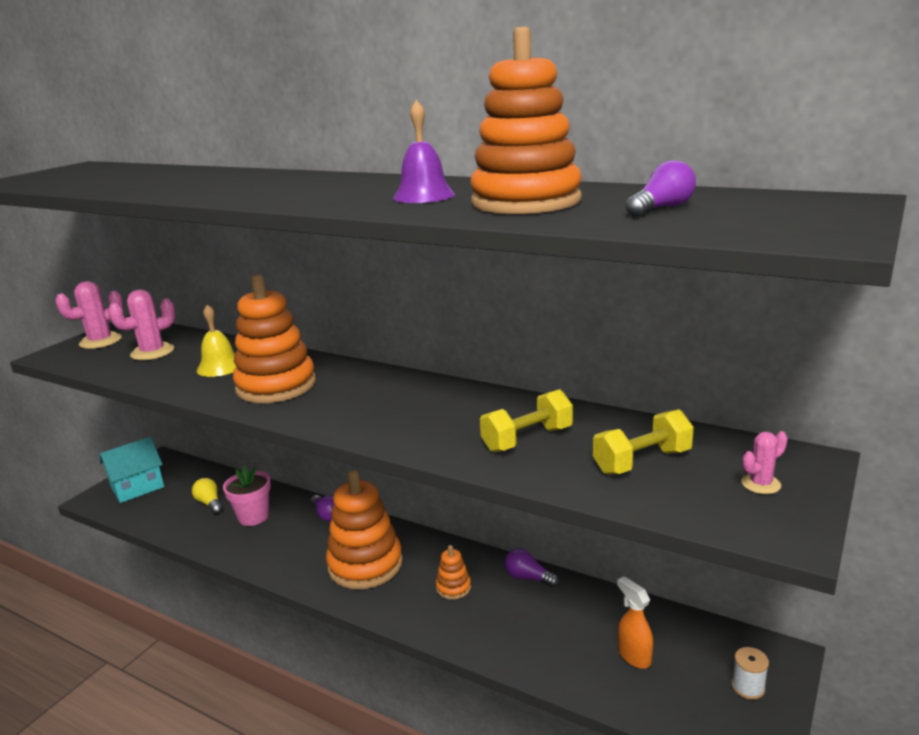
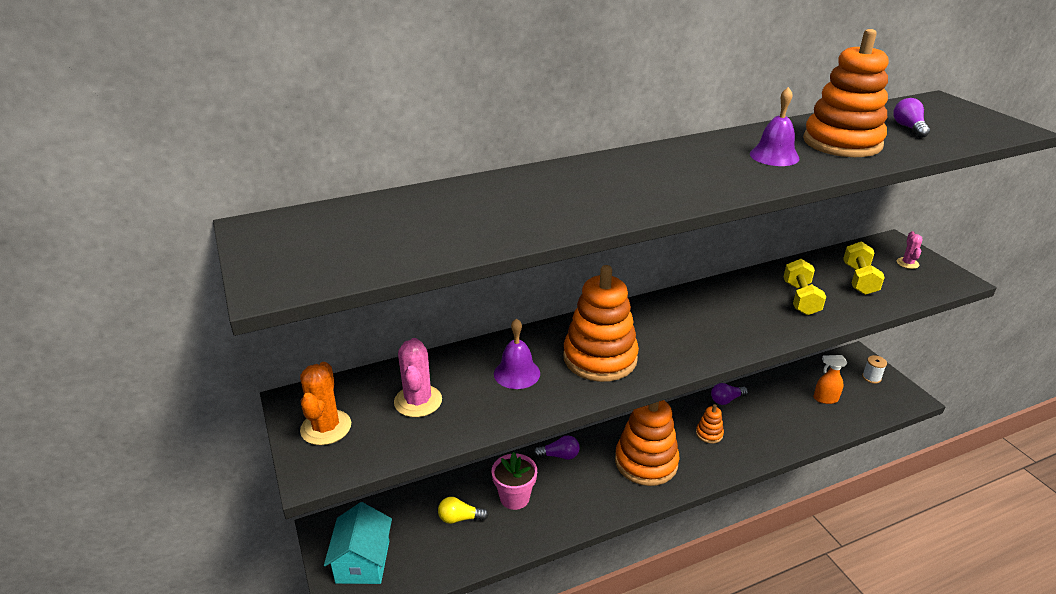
camera: 55 degrees left, 10 degrees up
(100, 341) = (326, 427): pink cactus -> orange cactus
(220, 367) = (517, 373): yellow bell -> purple bell

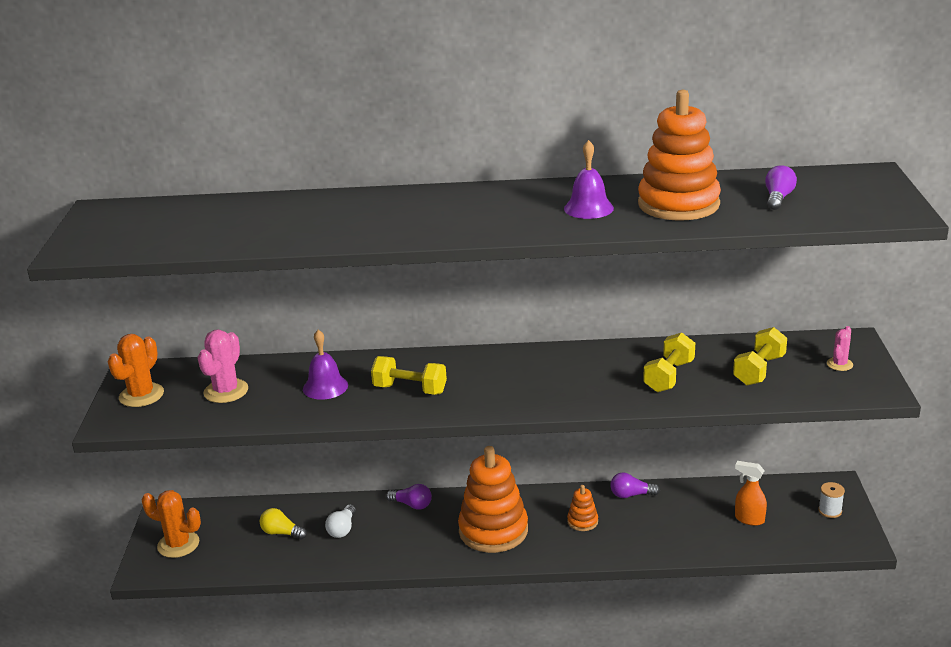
camera: 25 degrees right, 5 degrees down
(363, 562) = (178, 544): turquoise house -> orange cactus
(514, 497) = (342, 529): pink flower pot -> white light bulb
(600, 358) = (410, 389): orange stacking toy -> yellow dumbbell

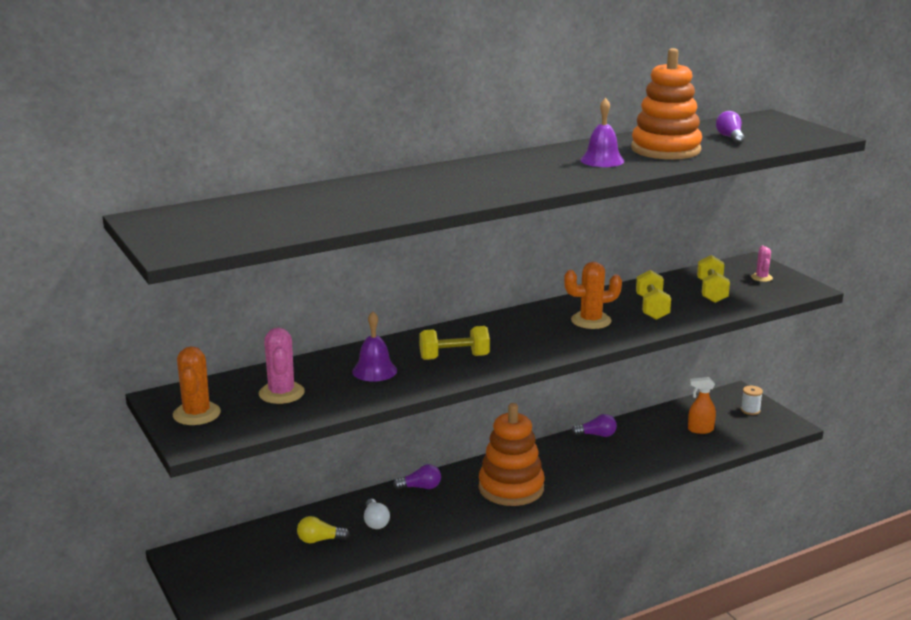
camera: 30 degrees left, 5 degrees down
(178, 544) = (223, 577): orange cactus -> orange cactus (591, 321)
(582, 521) = (577, 463): orange stacking toy -> none
(631, 495) = (596, 435): purple light bulb -> purple light bulb turned 150 degrees counterclockwise

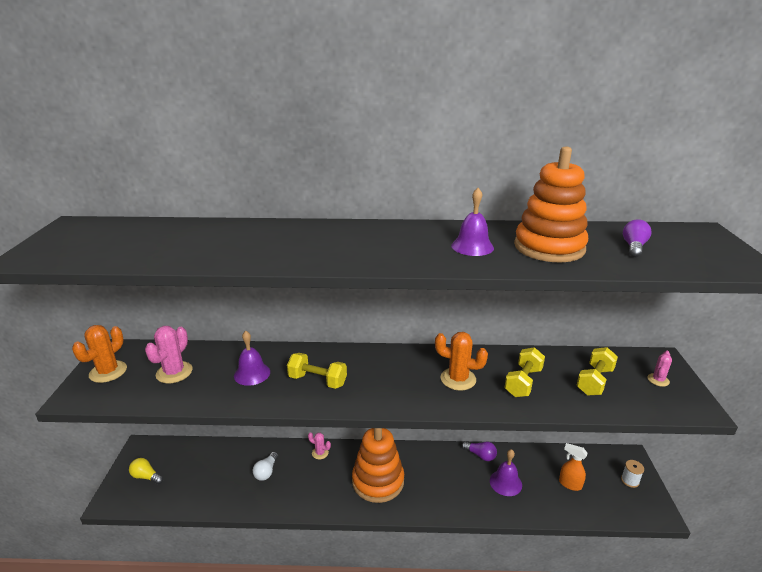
camera: 30 degrees right, 5 degrees up
(319, 540) = (221, 472): yellow light bulb -> yellow light bulb (146, 476)
(420, 487) = (320, 453): purple light bulb -> pink cactus
(640, 447) = (505, 482): none -> purple bell

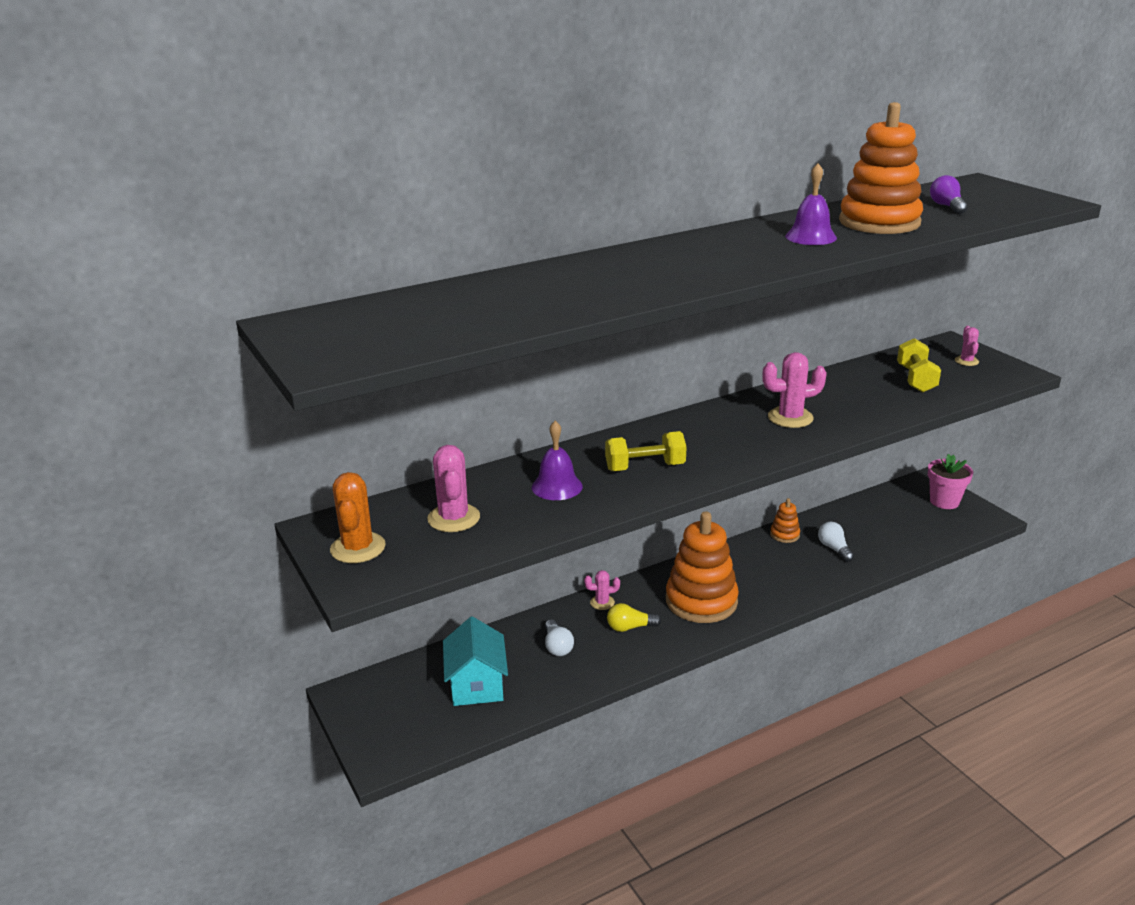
camera: 30 degrees left, 0 degrees up
(146, 476) = (398, 718): yellow light bulb -> yellow light bulb (630, 627)
(202, 476) = (477, 684): none -> turquoise house
(458, 379) = (790, 418): orange cactus -> pink cactus
(480, 455) = (784, 535): purple light bulb -> orange stacking toy
(505, 482) = (834, 549): purple bell -> white light bulb
(523, 382) = (854, 400): yellow dumbbell -> none
(569, 484) = (895, 526): orange spray bottle -> none
(630, 480) = (944, 501): white spool -> pink flower pot

